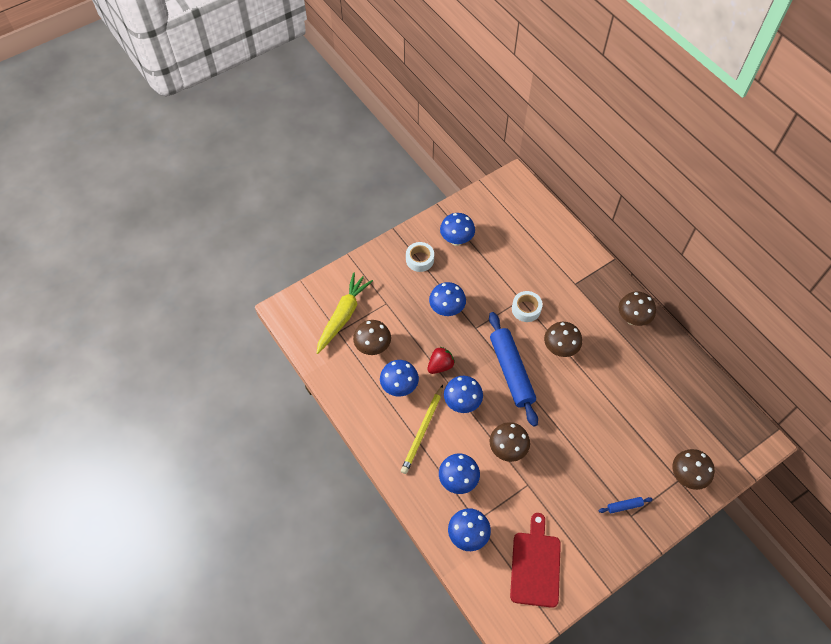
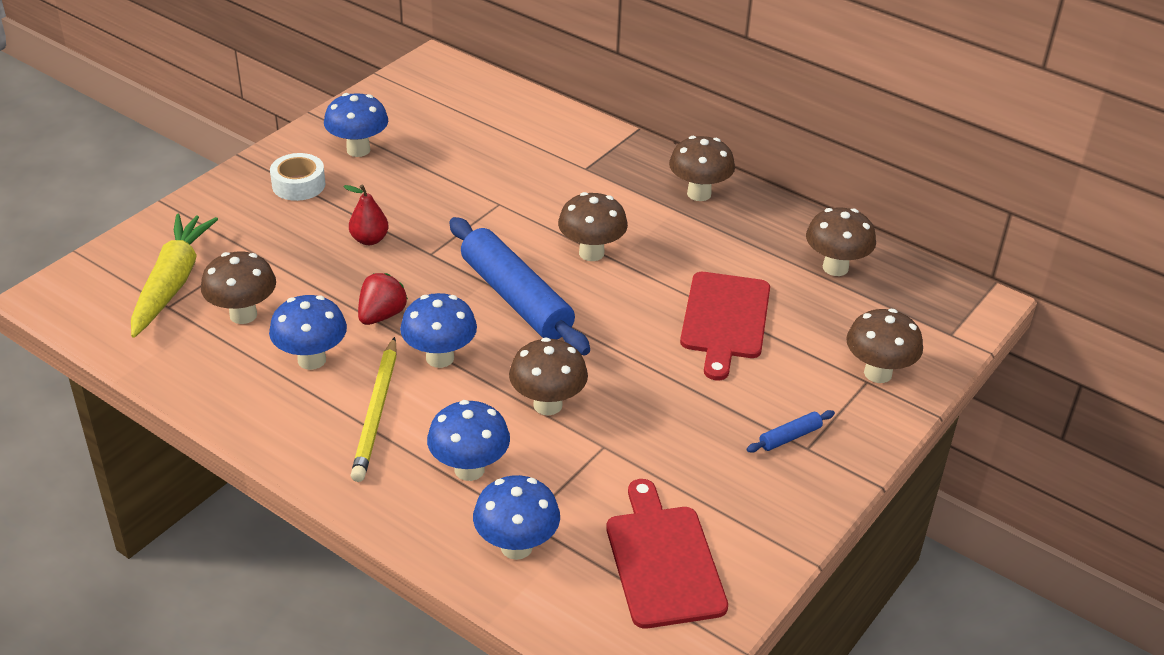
camera: 20 degrees left, 20 degrees down
(446, 310) = (369, 239): blue mushroom -> red pear
(526, 309) = (513, 214): white tape -> none
(616, 416) = (725, 320): none -> red cutting board
(690, 394) = (835, 268): none -> brown mushroom

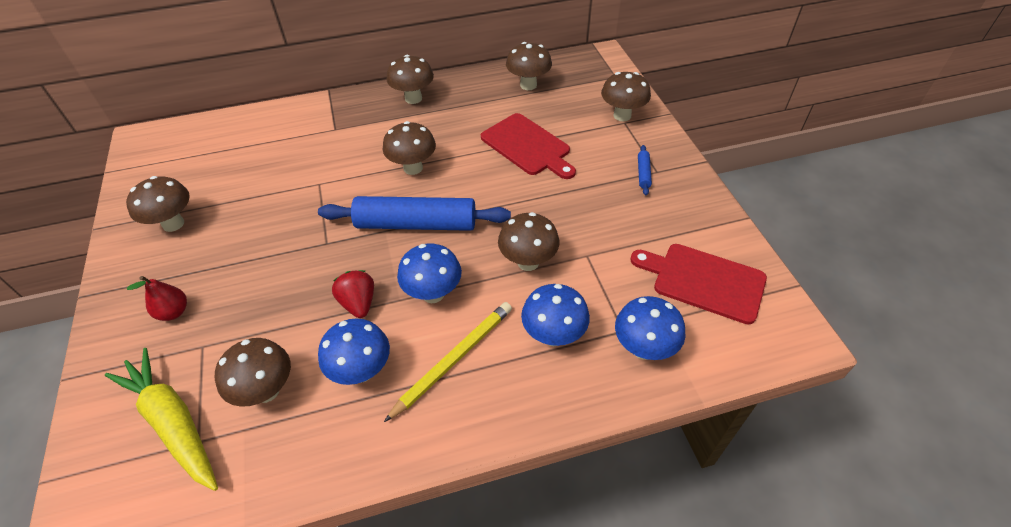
camera: 50 degrees left, 10 degrees up
(298, 185) = (165, 277): white tape -> none
(358, 150) = (173, 224): blue mushroom -> brown mushroom
(369, 239) = (274, 268): red pear -> red pear (173, 312)
(377, 412) = (453, 359): yellow pencil -> yellow pencil turned 90 degrees counterclockwise

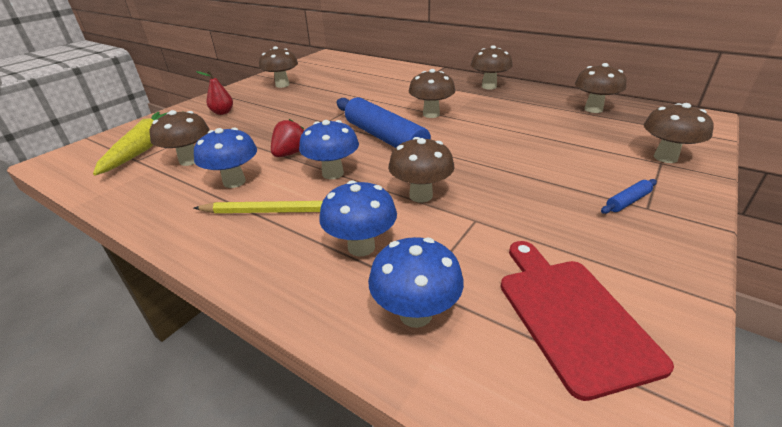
camera: 50 degrees right, 15 degrees down
(527, 146) = (535, 138): red cutting board -> none

